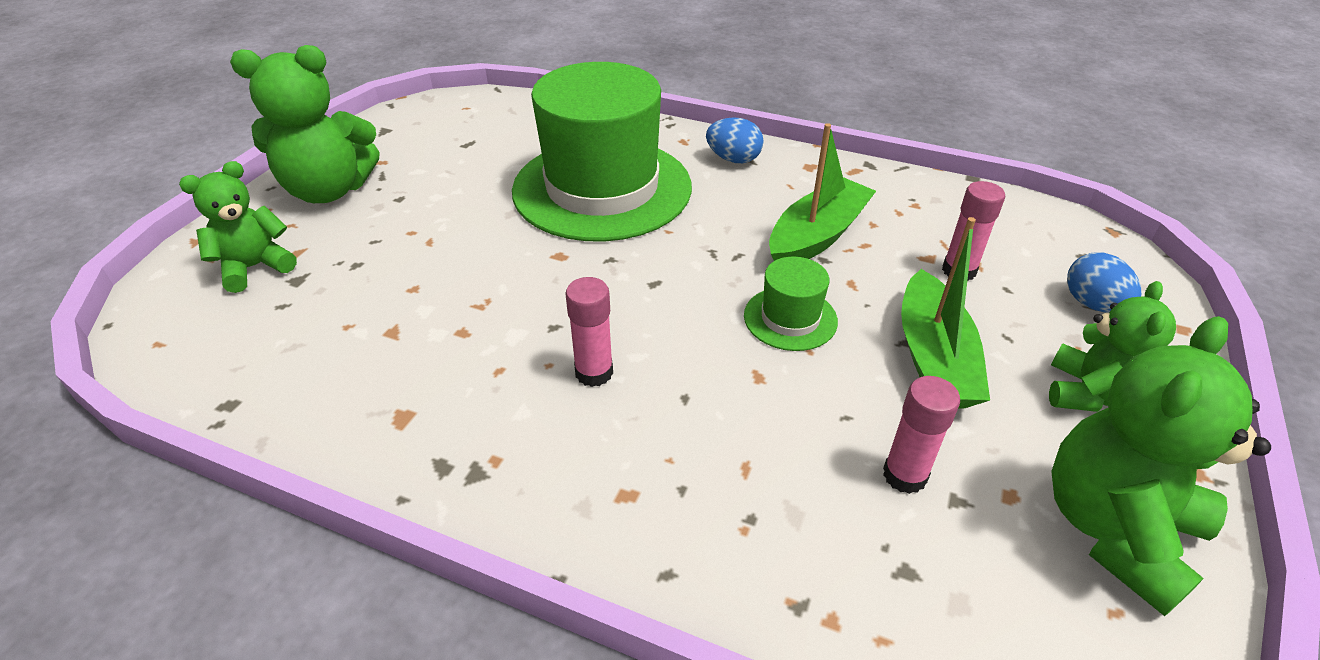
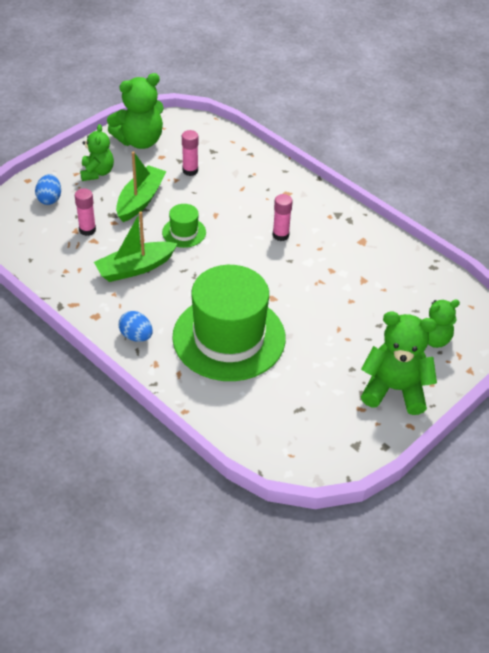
camera: 160 degrees left, 5 degrees up
(1088, 393) = (97, 172): green teddy bear -> green teddy bear turned 135 degrees clockwise

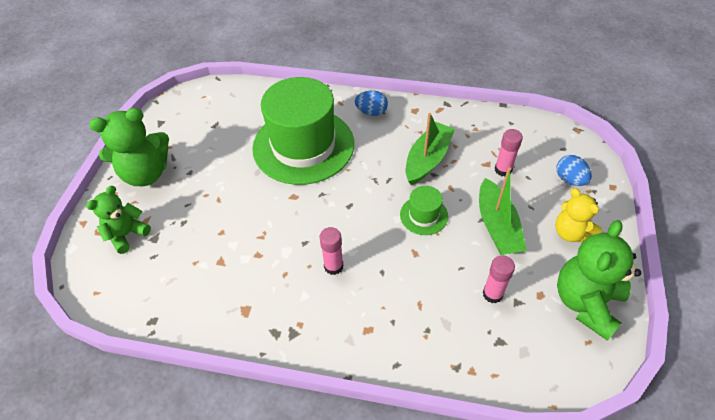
camera: 150 degrees right, 5 degrees up
(97, 172) = (571, 232): green teddy bear -> yellow teddy bear

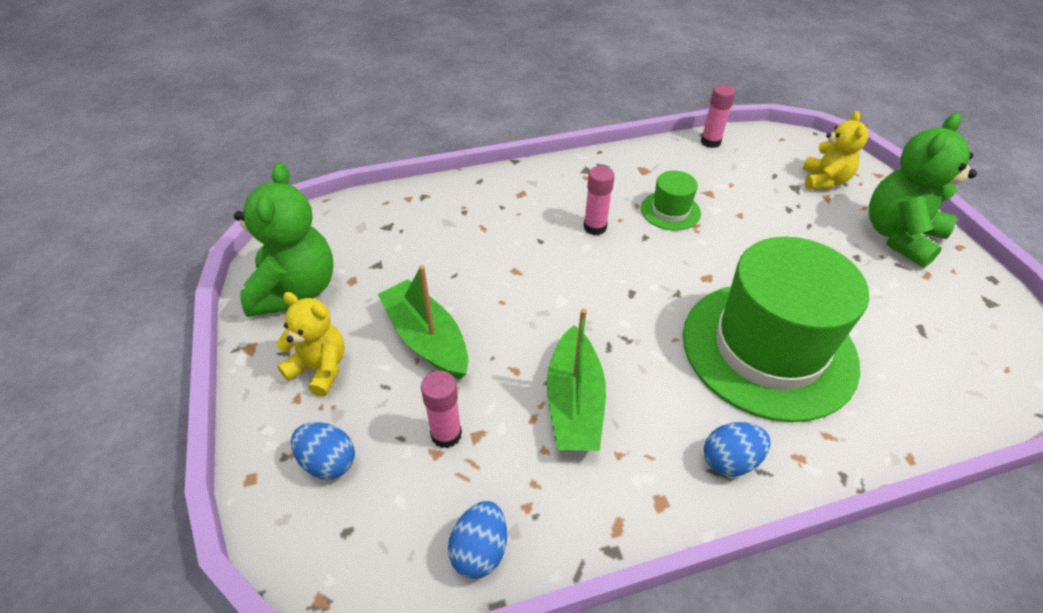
camera: 150 degrees right, 5 degrees down
(127, 234) = (824, 181): green teddy bear -> yellow teddy bear
(424, 215) = (530, 316): green hat -> green hat (670, 211)
(492, 294) = (408, 262): pink glue stick -> pink glue stick (710, 142)
(503, 122) = (480, 550): none -> blue egg

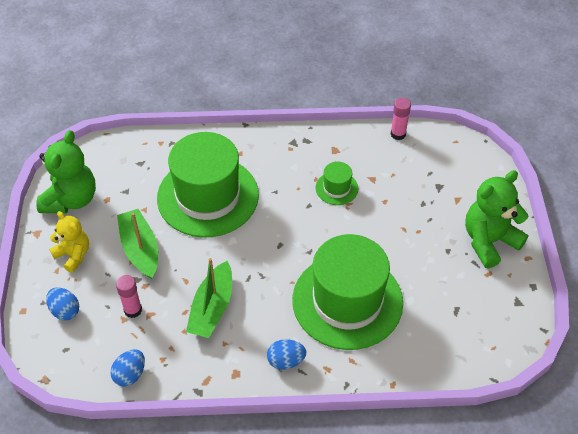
camera: 15 degrees right, 5 degrees up
(501, 250) = (208, 196): none -> green hat
(595, 227) = (278, 191): pink glue stick -> none
(824, 181) = (464, 185): yellow teddy bear -> none

